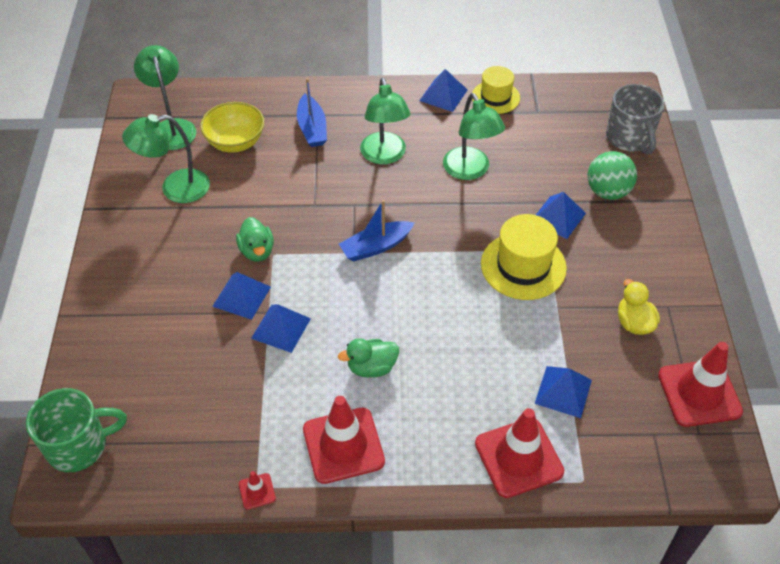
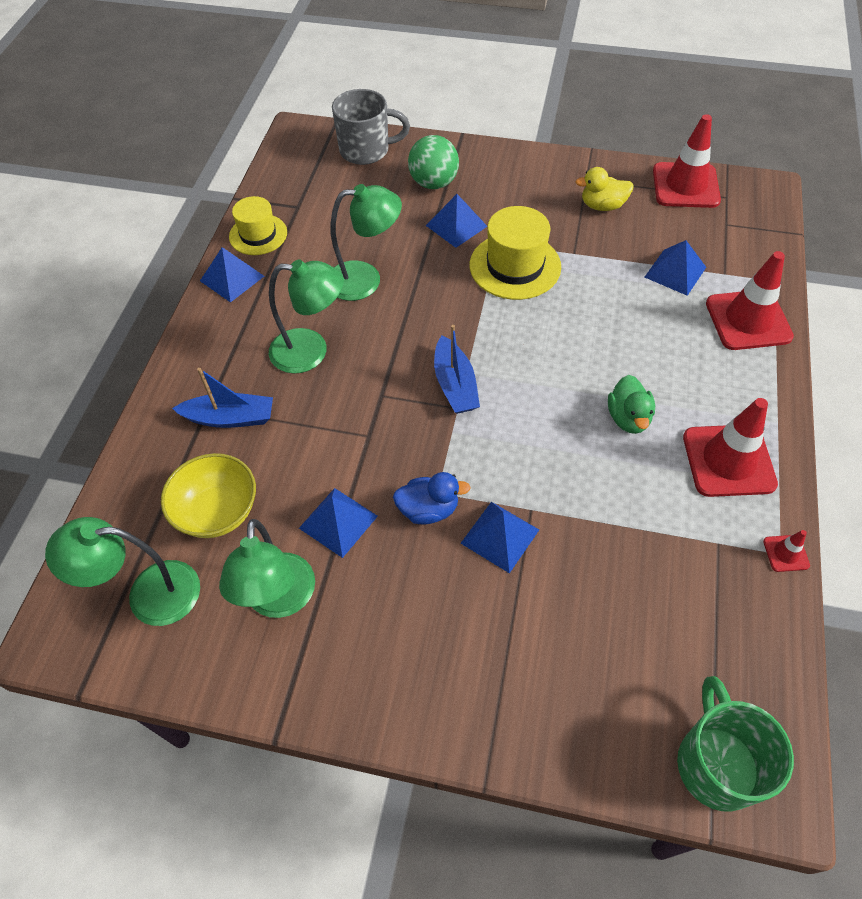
camera: 75 degrees left, 5 degrees up
(257, 251) = (428, 509): green duck -> blue duck
(281, 328) = (558, 499): blue pyramid -> blue pyramid (338, 522)

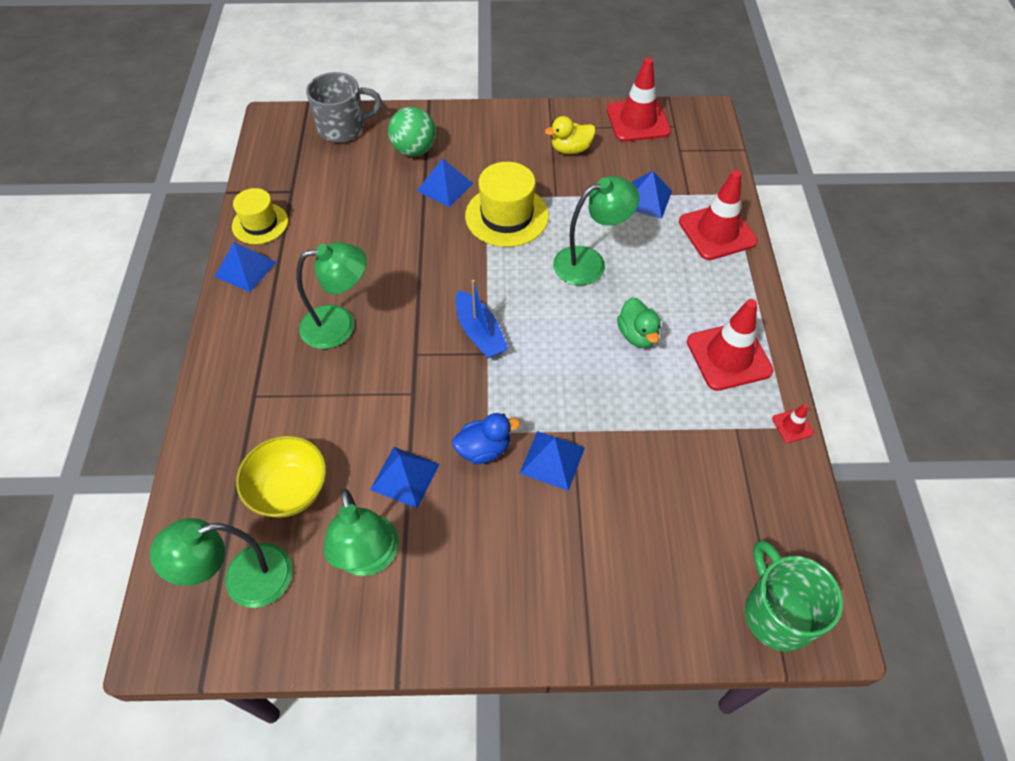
camera: 15 degrees left, 0 degrees up
(230, 418) = (278, 401): blue boat -> none
(365, 279) = (373, 250): green lamp -> green lamp (589, 262)

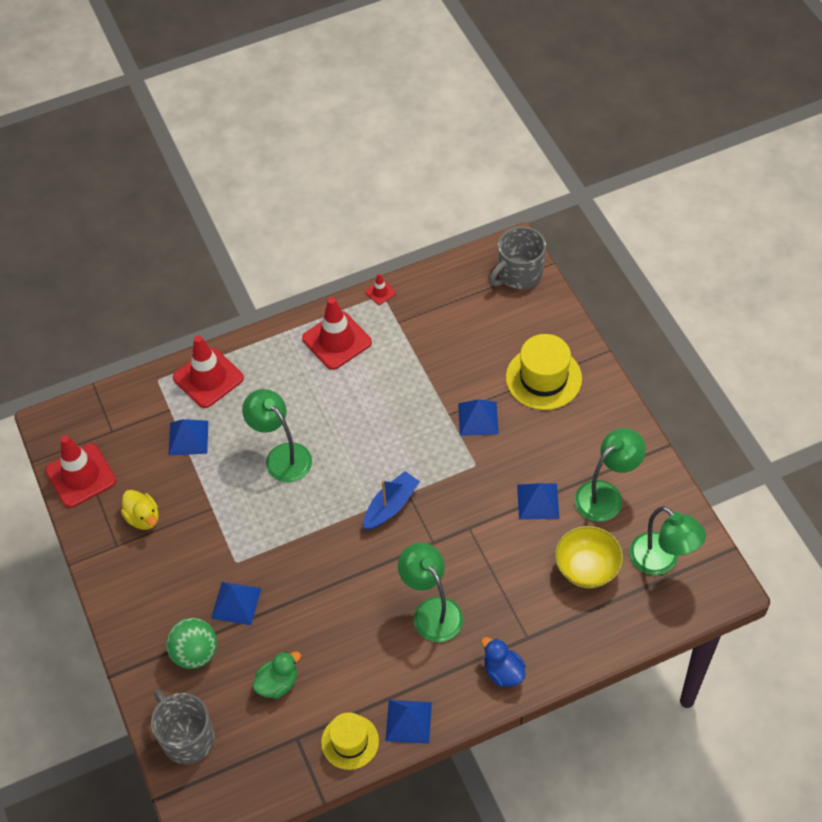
camera: 110 degrees left, 0 degrees up
(484, 449) = (491, 462): blue duck -> blue duck (503, 672)
(506, 216) = (253, 537): yellow hat -> yellow hat (543, 378)
(637, 335) = (343, 401): green duck -> green duck (278, 683)
(777, 613) = (519, 274): green mug -> grey mug

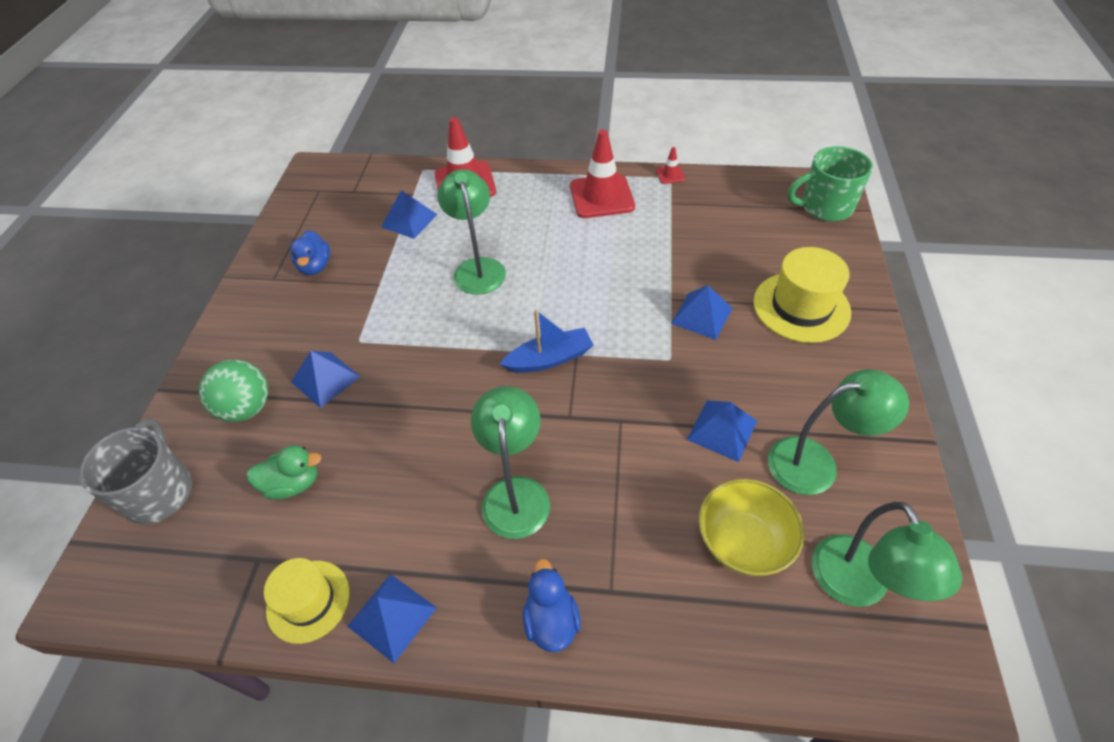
camera: 30 degrees right, 5 degrees down
(81, 476) = (298, 213): red traffic cone -> none
(143, 518) = (315, 266): yellow duck -> blue duck
(519, 274) = (825, 207): grey mug -> green mug

